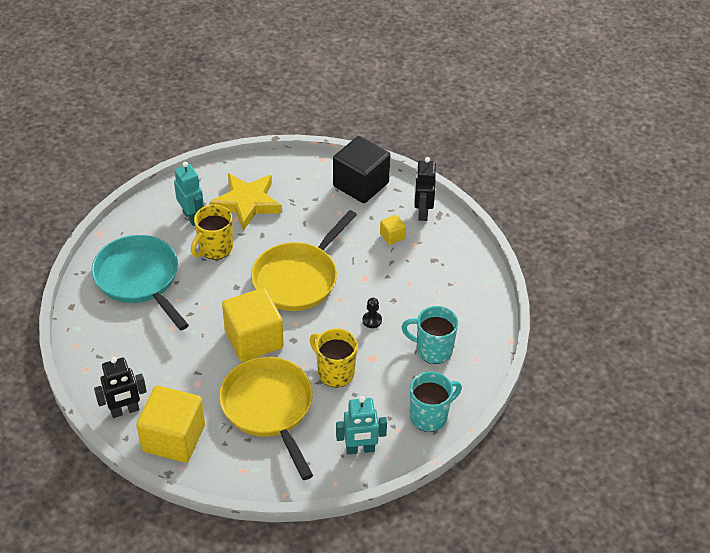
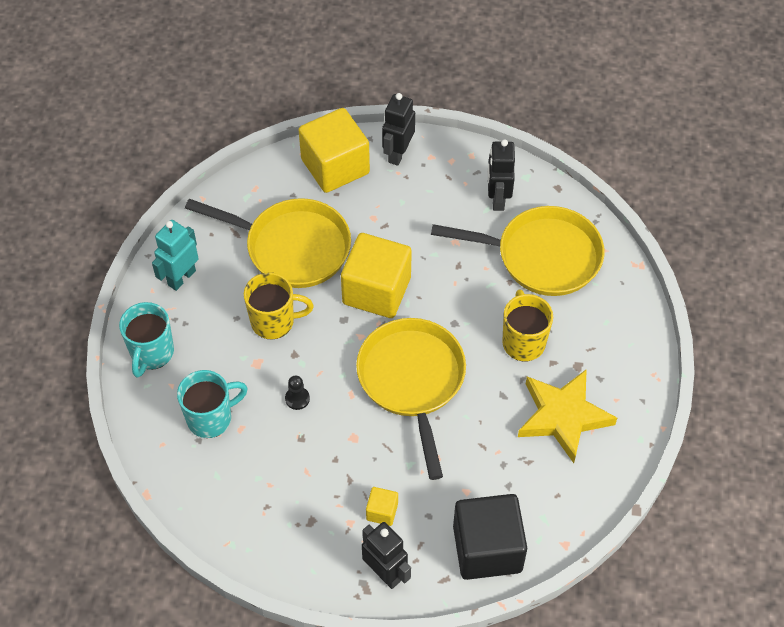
camera: 135 degrees right, 10 degrees up
(112, 330) = (497, 199): none -> black robot
(139, 279) = (541, 256): turquoise pan -> yellow pan
(192, 217) = (588, 354): turquoise robot -> none

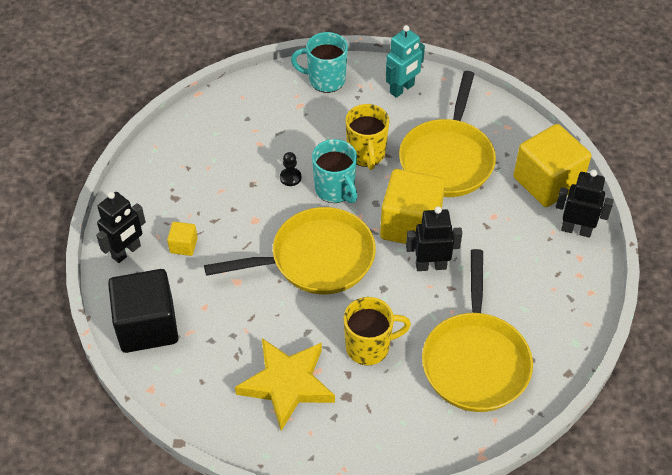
camera: 85 degrees right, 5 degrees down
(181, 277) = (402, 89): turquoise robot -> turquoise robot turned 105 degrees clockwise
(211, 418) = (267, 123): turquoise mug -> turquoise mug (335, 190)
(497, 199) = (540, 317): black robot -> black robot (431, 265)

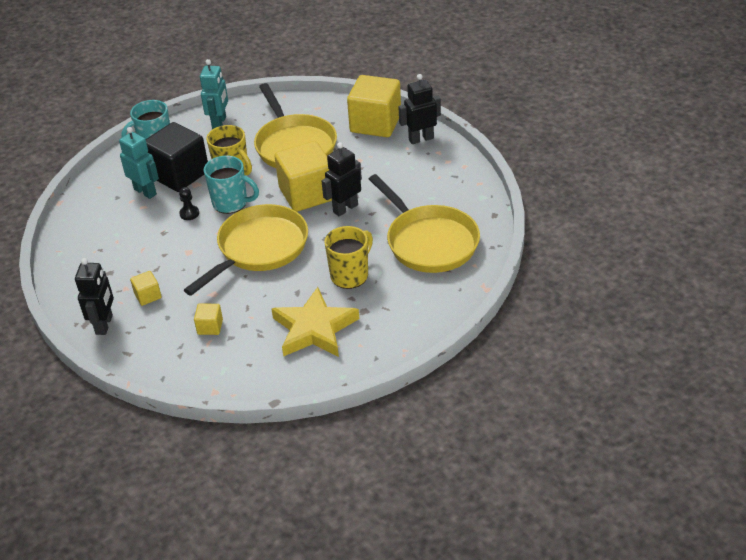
camera: 35 degrees left, 10 degrees down
(147, 326) = (171, 357): black cube -> black cube (179, 174)
(204, 316) = (210, 327): none -> yellow cube
(275, 128) = (145, 192): none -> turquoise robot

